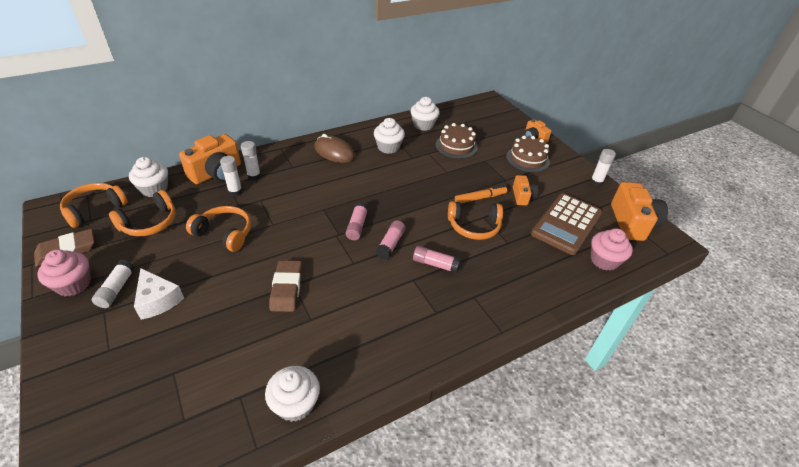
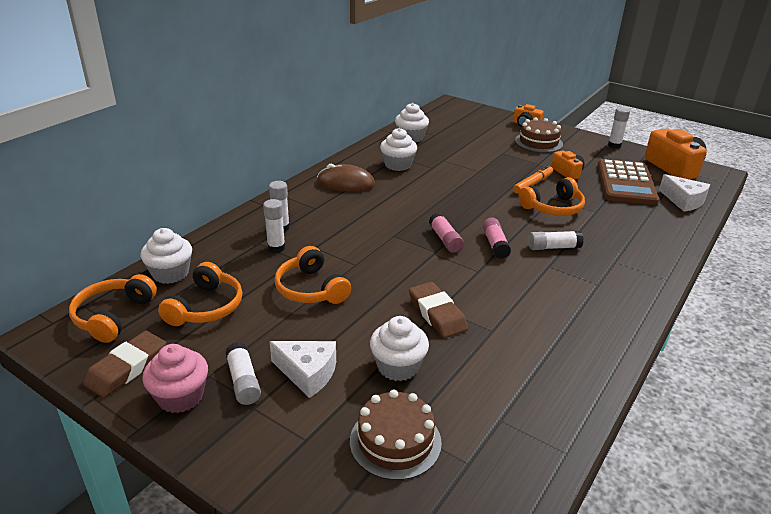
camera: 25 degrees left, 10 degrees down
(217, 173) = (232, 237): orange camera -> none
(224, 233) = (311, 289): orange headphones -> orange headphones turned 120 degrees counterclockwise
(295, 404) = (559, 403): white cupcake -> white cupcake (398, 366)
(435, 264) = (553, 247): pink glue stick -> white glue stick
(456, 146) = (463, 148): brown cake -> brown cake (395, 441)
(604, 260) = (683, 201): pink cupcake -> white cheese

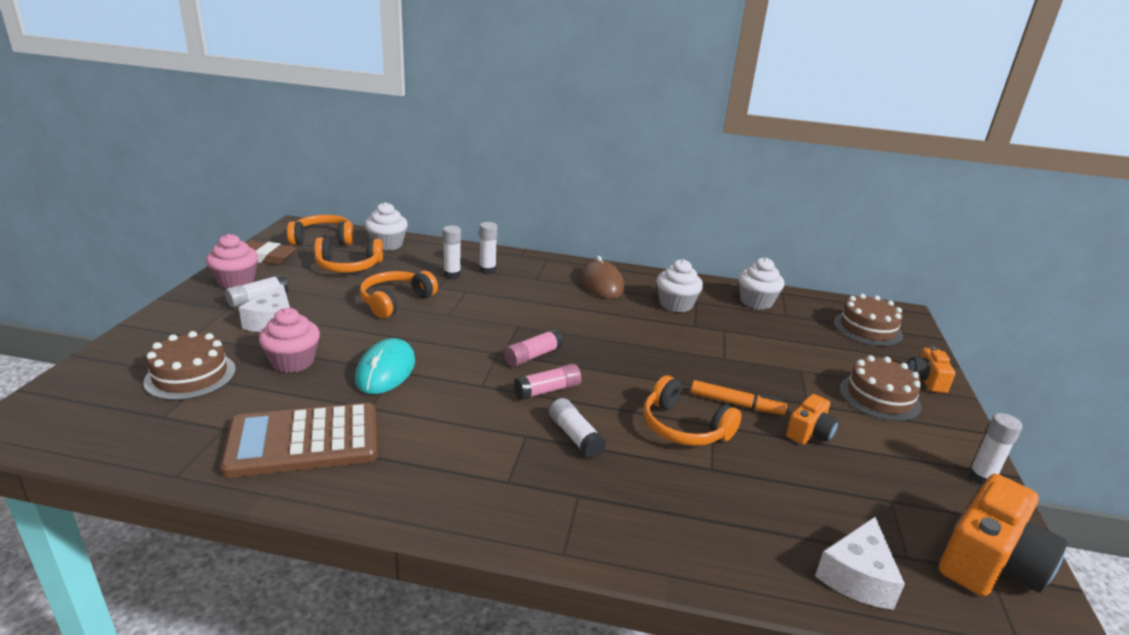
camera: 65 degrees right, 5 degrees down
(398, 366) = (293, 362): white cupcake -> pink cupcake
(437, 314) = (385, 370): brown eraser -> turquoise mouse
(464, 118) = (867, 329): none -> brown cake
(626, 183) = (846, 498): brown calculator -> brown calculator (303, 441)

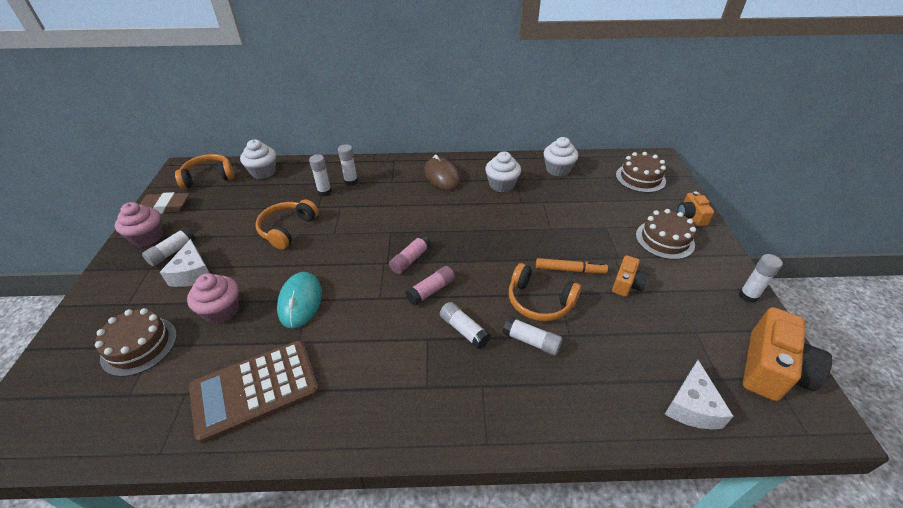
camera: 10 degrees left, 15 degrees up
(348, 266) = (238, 201): orange headphones -> none
(658, 464) = (531, 341): none -> white glue stick

